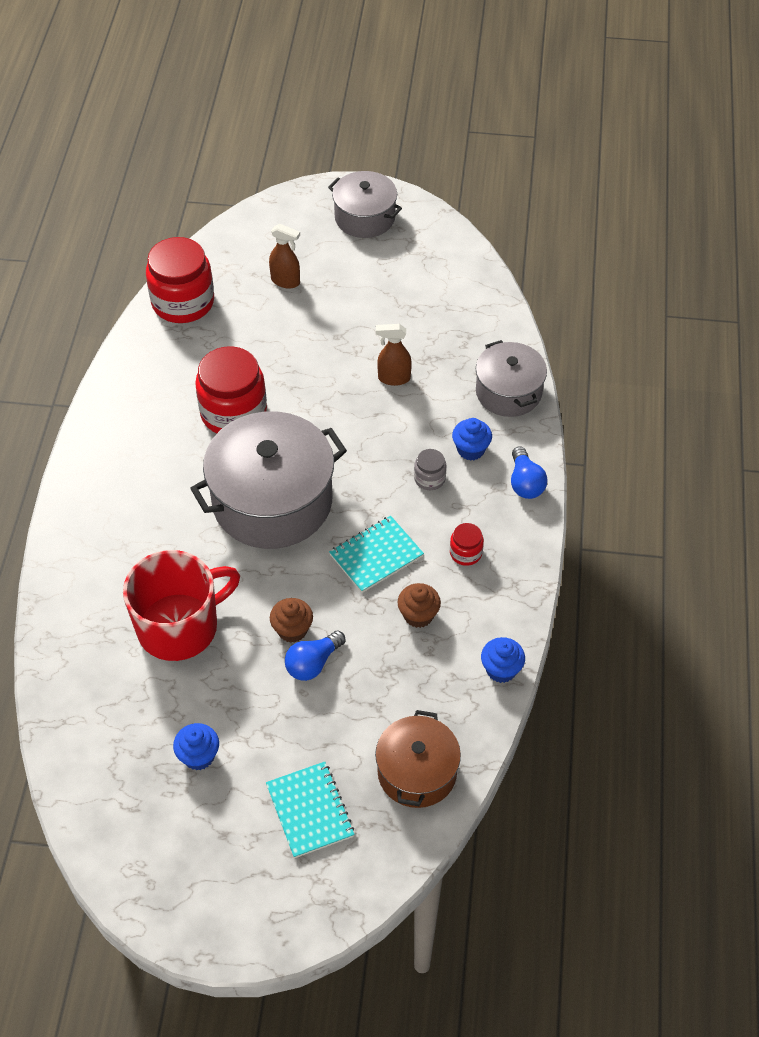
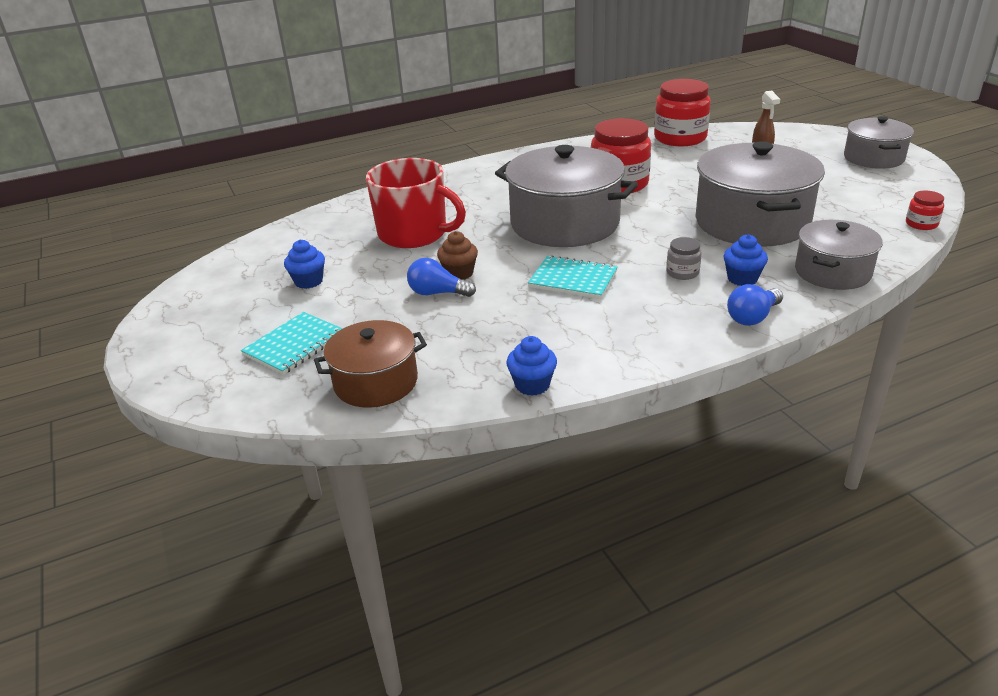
camera: 60 degrees right, 20 degrees down
(393, 378) = (752, 222): brown spray bottle -> grey pot
(418, 615) = (539, 320): brown cupcake -> none
(465, 553) = (633, 317): red jar -> red jar (921, 224)

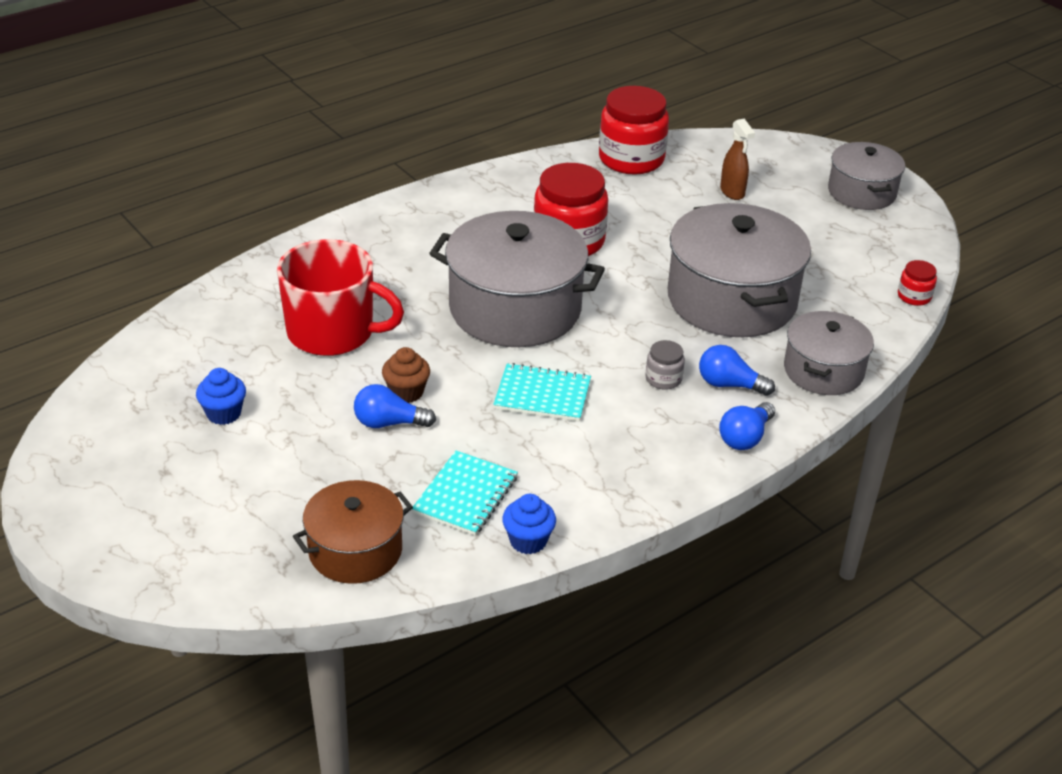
camera: 15 degrees left, 5 degrees up
(294, 345) = (242, 507): turquoise notebook -> turquoise notebook (465, 495)
(742, 279) = (729, 384): blue cupcake -> blue light bulb

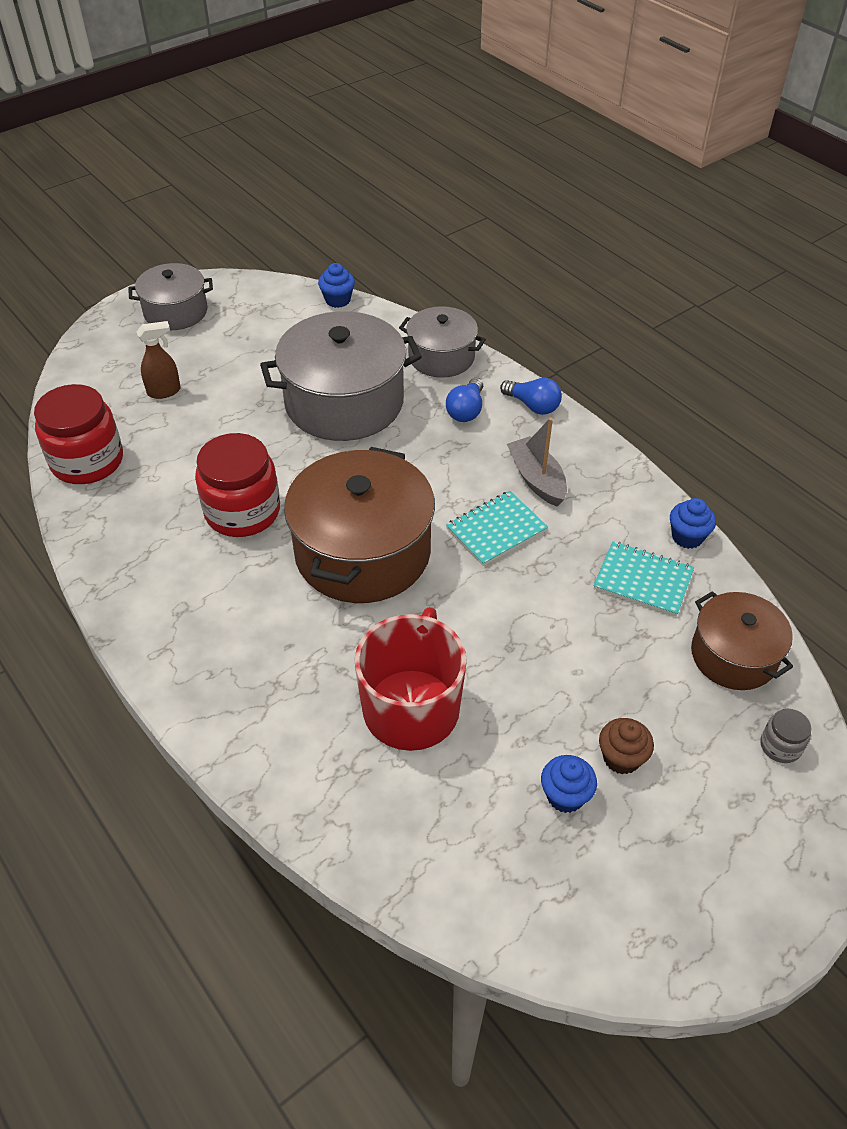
camera: 90 degrees left, 10 degrees up
(389, 423) = (555, 644): blue light bulb -> none
(406, 392) = (506, 633): brown cupcake -> brown cupcake (621, 758)
(515, 309) = (362, 552): grey pot -> brown pot
(542, 395) = (496, 530): turquoise notebook -> turquoise notebook turned 45 degrees clockwise
(619, 430) = (536, 479): none -> grey boat
(663, 379) = (463, 450): grey jar -> grey jar (780, 746)
(914, 296) = (337, 300): red jar -> blue cupcake

